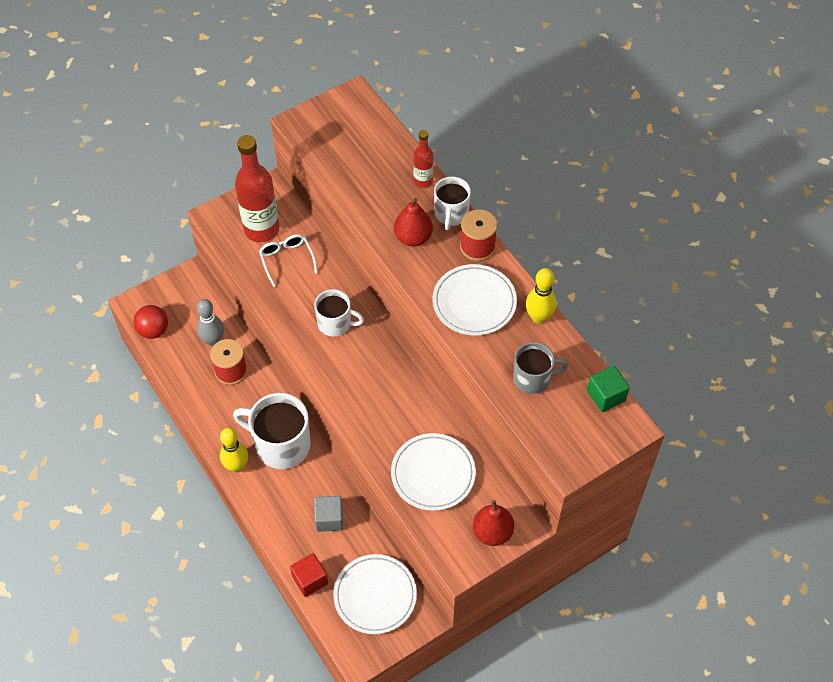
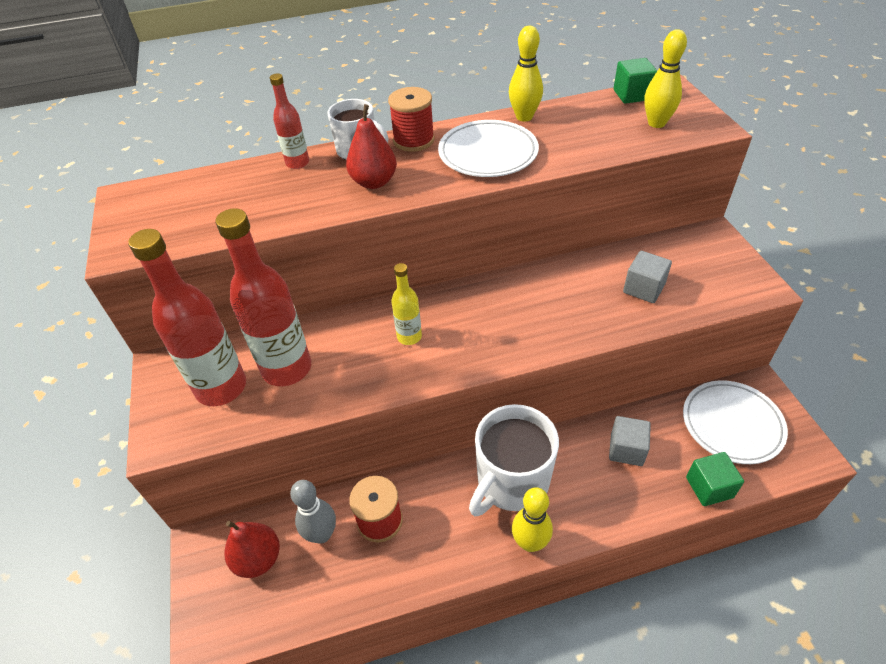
camera: 70 degrees left, 10 degrees down
(153, 330) = (265, 618): red ball -> none
(287, 260) = (287, 368): white glasses -> red bottle
(310, 580) = (709, 487): red cube -> green cube
(335, 323) = (409, 337): white mug -> yellow bottle
(433, 474) = (643, 288): white plate -> grey cube
(492, 532) = (722, 257): red pear -> red pear (258, 559)
(533, 379) = (601, 131): grey mug -> none
(560, 420) = (656, 123): none -> yellow bowling pin

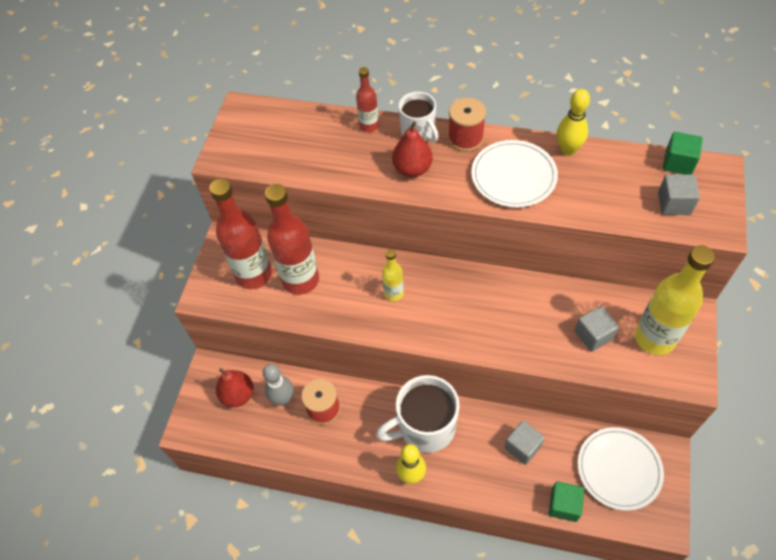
camera: 30 degrees right, 10 degrees up
(656, 123) = (674, 203): yellow bowling pin -> grey cube
(700, 267) = (654, 338): none -> yellow bottle

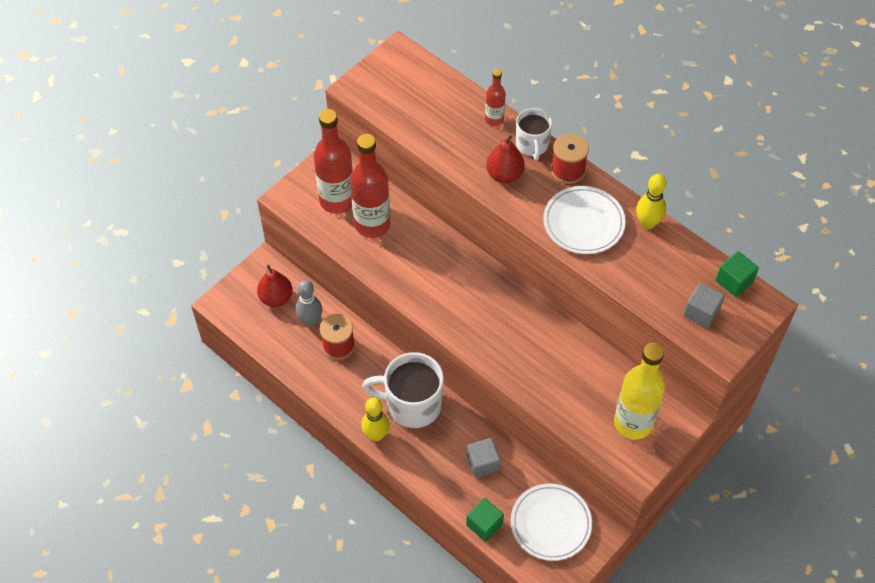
camera: 25 degrees right, 0 degrees up
(394, 293) = (441, 275): yellow bottle -> none
(593, 335) = (583, 394): grey cube -> none

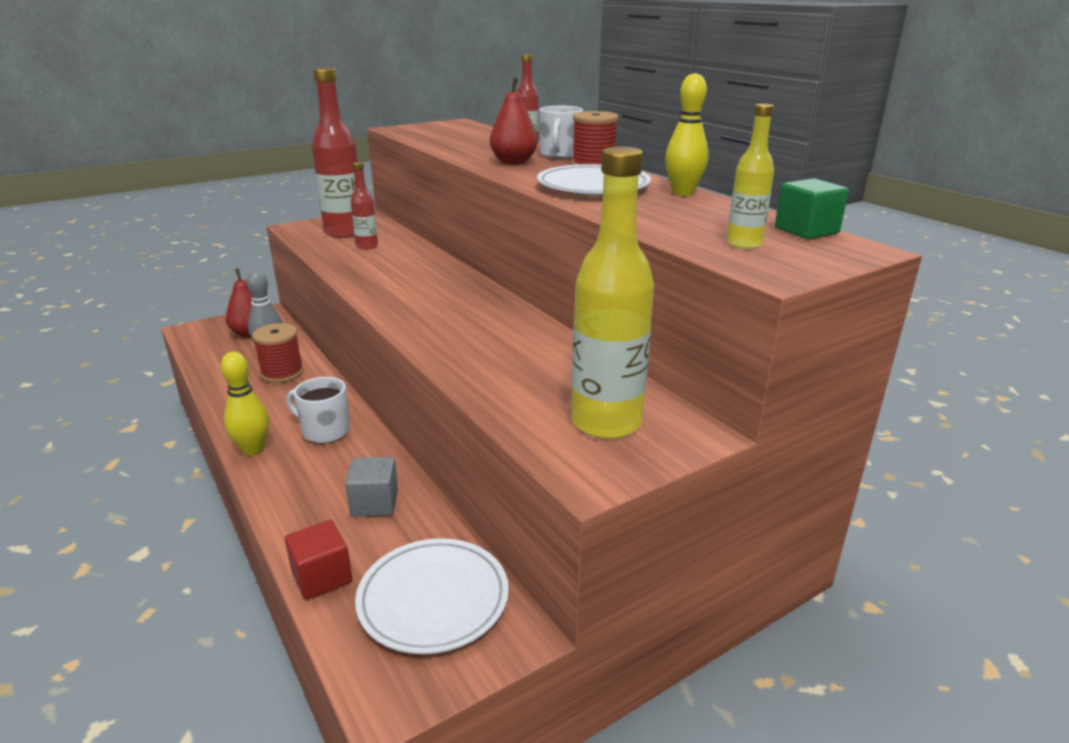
camera: 15 degrees right, 30 degrees down
(372, 224) = (367, 246): red bottle -> red bottle, size x0.51
(412, 404) = (325, 431): white mug -> white mug, size x0.60
(484, 524) = (322, 577): green cube -> red cube
(701, 312) = (744, 244): grey cube -> yellow bottle

